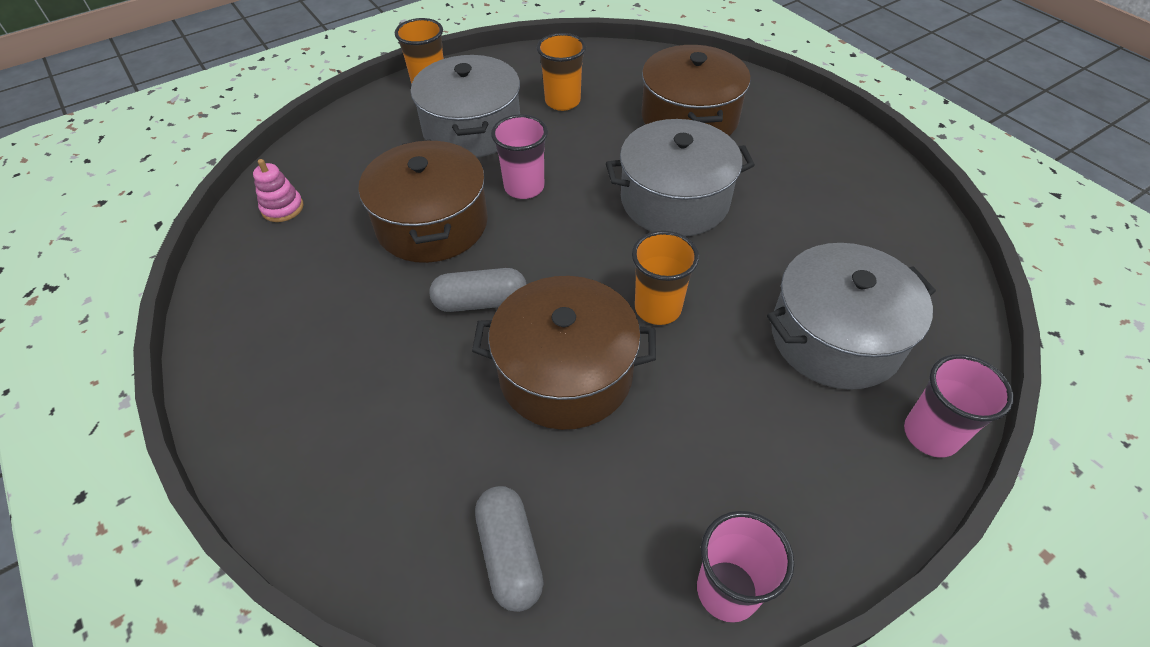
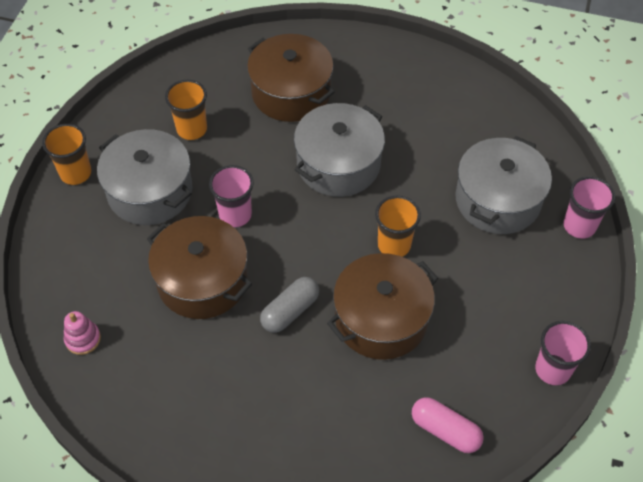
camera: 40 degrees left, 5 degrees up
(510, 554) = (445, 430): grey capsule -> pink capsule

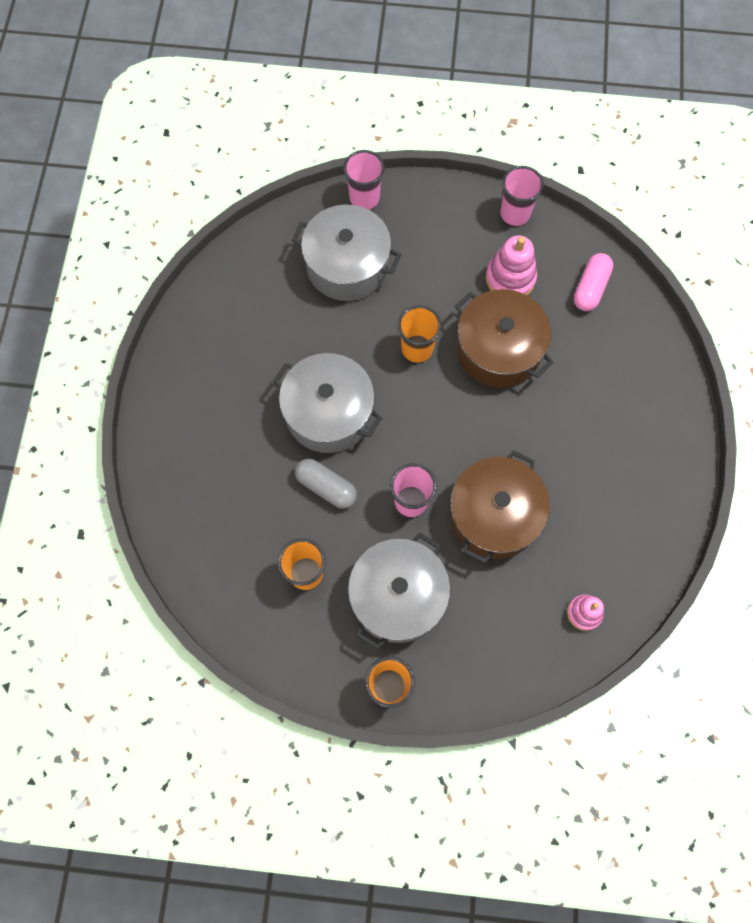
camera: 100 degrees left, 15 degrees up
(290, 311) = (508, 428): grey capsule -> grey capsule (326, 487)
(291, 92) = (237, 477): brown pot -> none
(467, 347) = (510, 278): none -> pink stacking toy

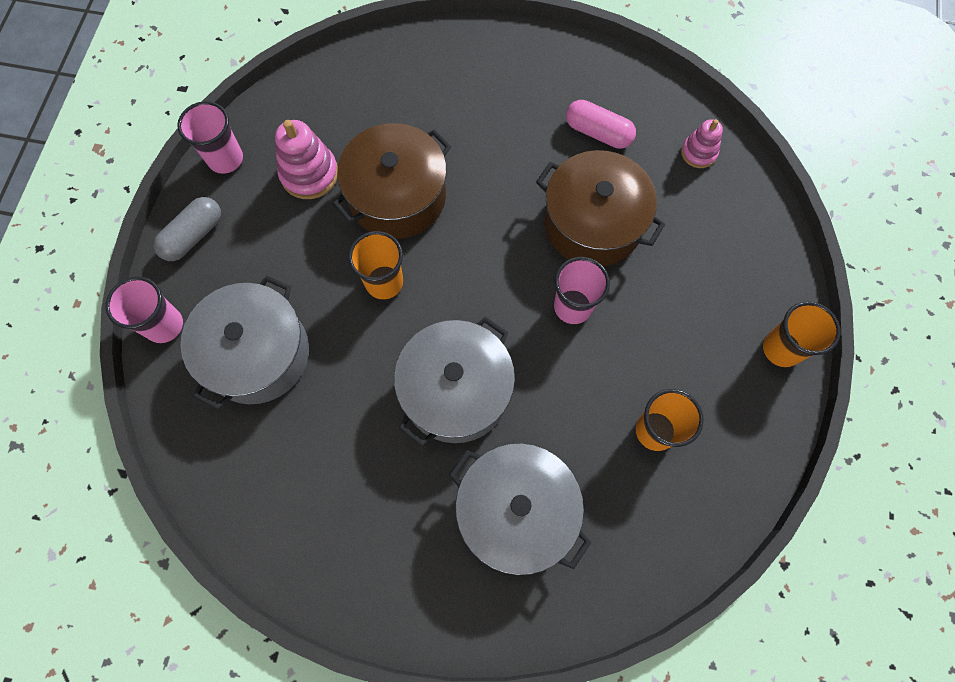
camera: 85 degrees left, 0 degrees up
(326, 487) = (550, 400): grey capsule -> grey capsule (193, 236)
(398, 596) = (682, 330): grey pot -> grey pot (516, 511)
(590, 288) = (336, 97): pink capsule -> pink capsule (598, 133)

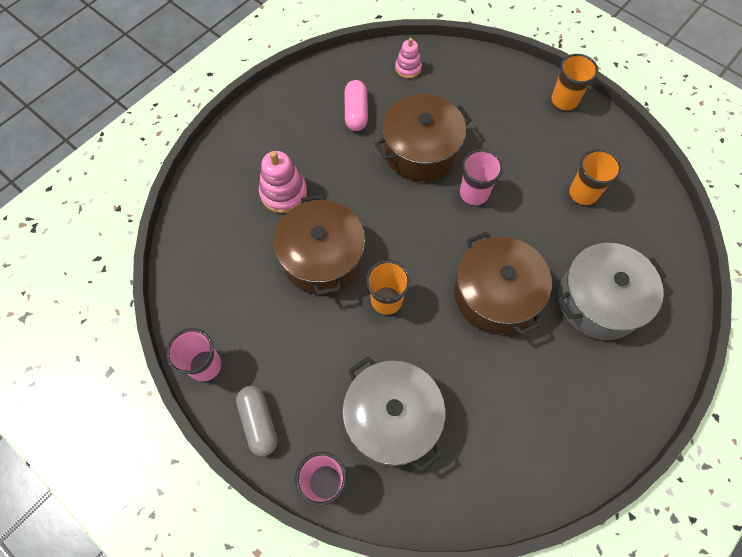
camera: 60 degrees left, 5 degrees down
(309, 174) = (262, 309): pink stacking toy -> pink stacking toy (283, 193)
(456, 390) = (495, 294): grey pot -> brown pot
(598, 133) = (356, 112): pink capsule -> pink capsule turned 60 degrees counterclockwise

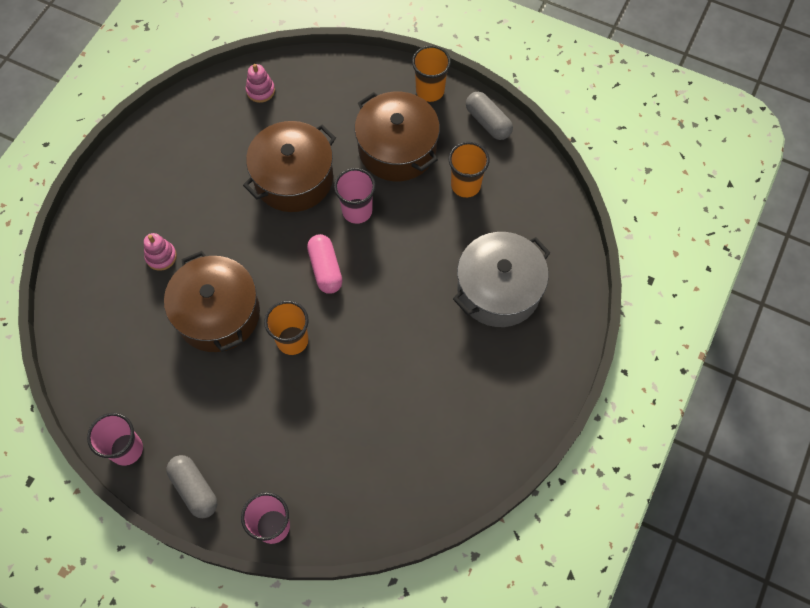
camera: 15 degrees left, 0 degrees up
(283, 193) = (161, 256): pink stacking toy -> pink stacking toy, size x0.62
(356, 112) = (216, 152): pink capsule -> pink capsule (325, 269)
(392, 418) = (323, 451): grey pot -> none
(495, 294) = (398, 308): brown pot -> brown pot (397, 149)
(615, 140) = (488, 122): none -> grey capsule

